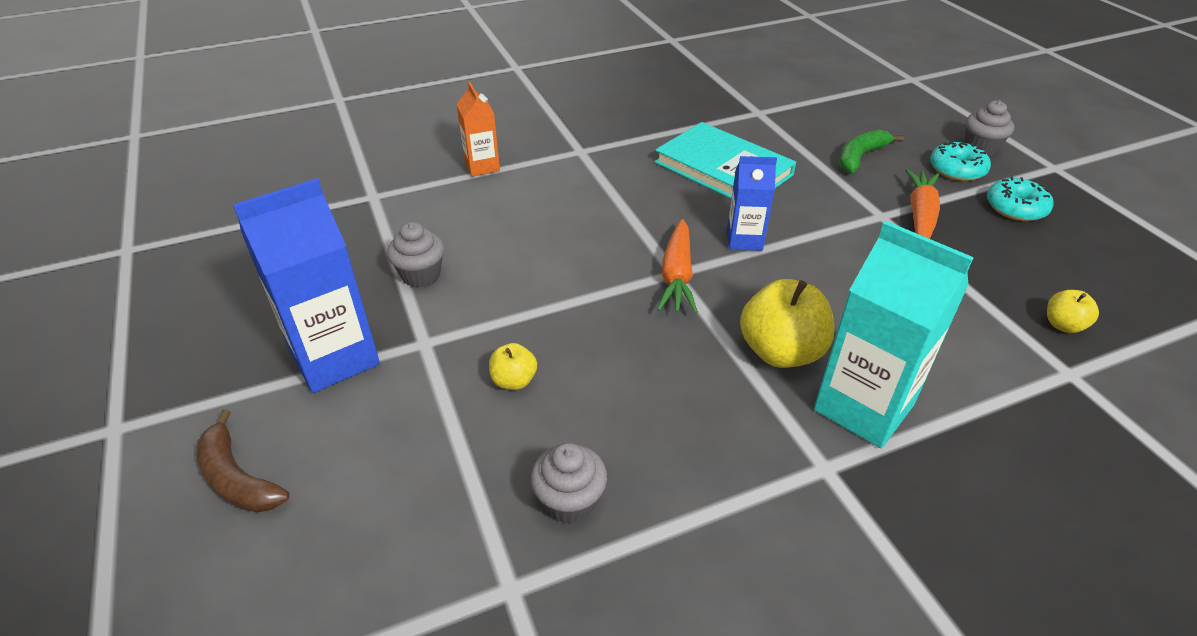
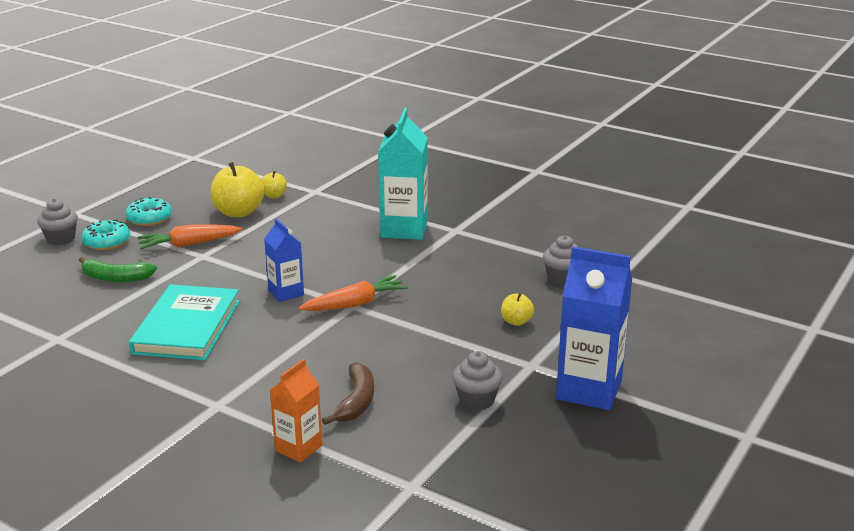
camera: 125 degrees left, 15 degrees down
(237, 478) = (695, 371): brown banana -> brown banana (356, 401)
(781, 352) = (388, 256): yellow apple -> yellow apple (238, 212)

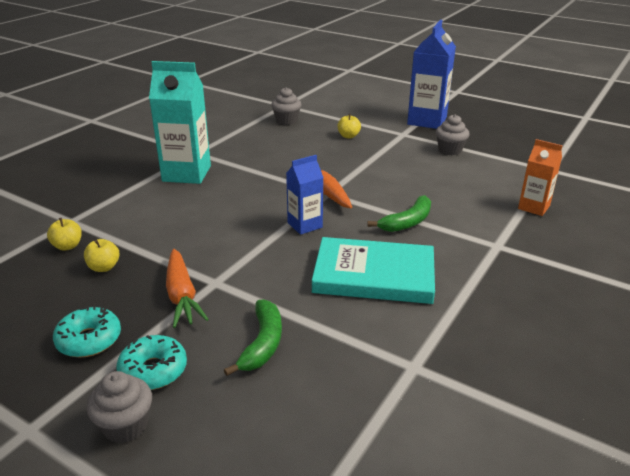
camera: 90 degrees left, 5 degrees up
(238, 212) = (104, 267): yellow apple -> yellow apple, size x0.52
(279, 351) = (407, 222): none -> green banana
(356, 401) = (467, 188): brown banana -> none

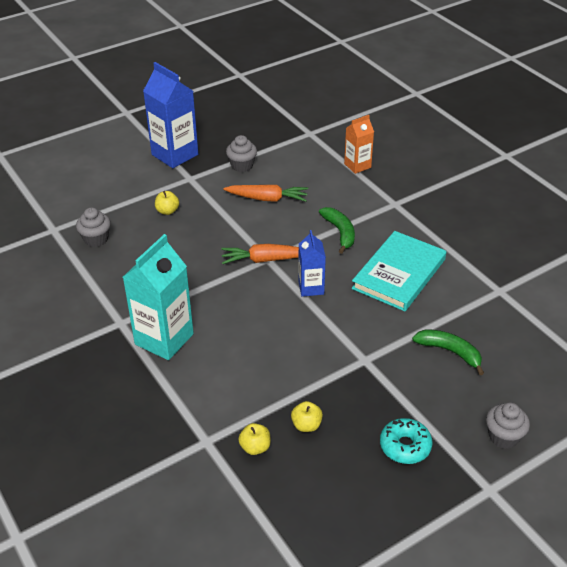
camera: 65 degrees left, 10 degrees up
(153, 370) = (455, 414): turquoise donut -> none
(182, 295) = (373, 382): orange carrot -> orange carrot (267, 199)

